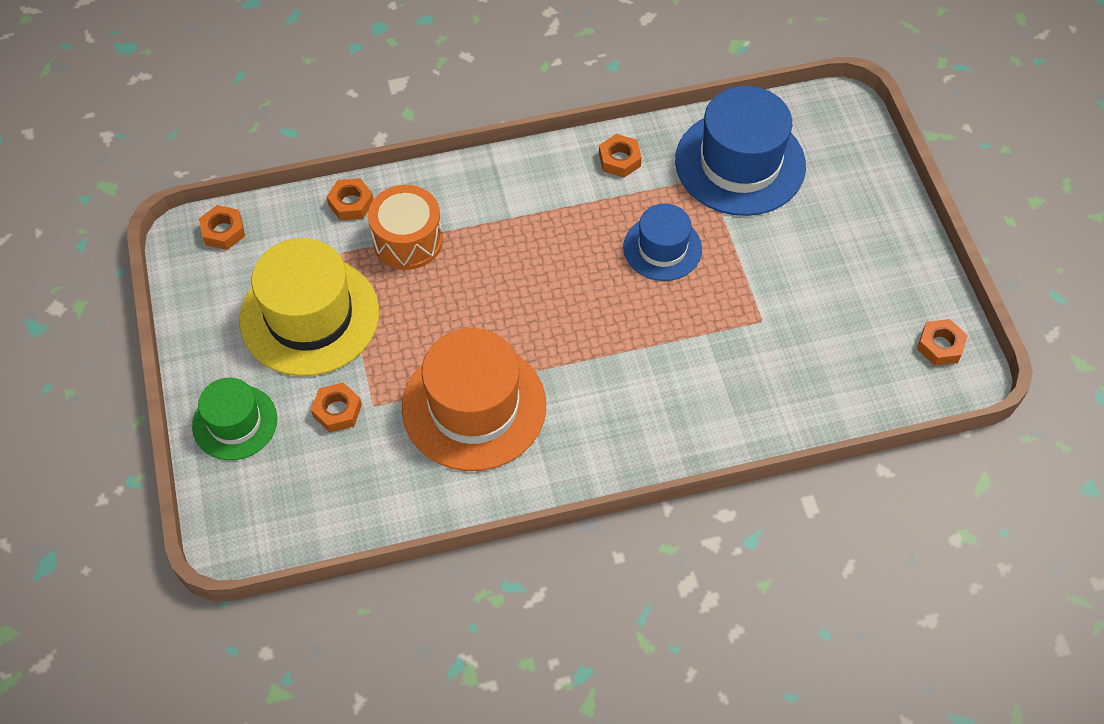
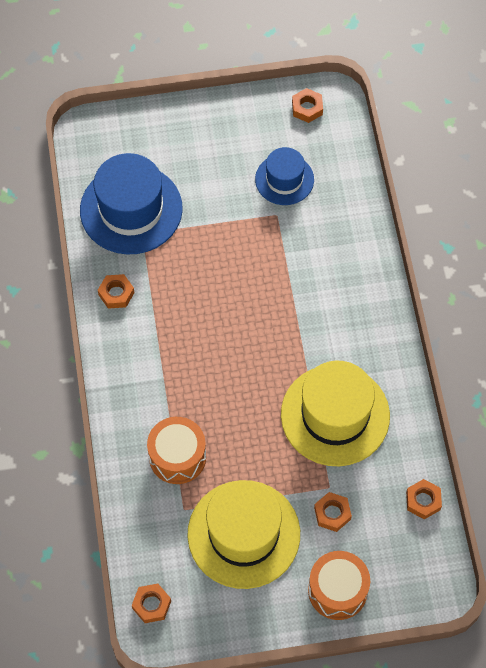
camera: 85 degrees left, 5 degrees up
(235, 422) = (337, 590): green hat -> orange drum
(351, 203) = (134, 500): orange nut -> orange nut (423, 501)
(474, 406) = (335, 415): orange hat -> yellow hat
(662, 248) = (205, 272): blue hat -> blue hat (284, 179)

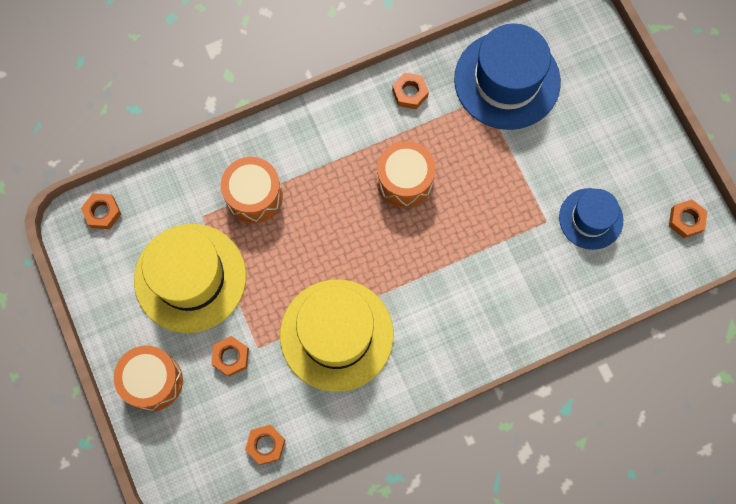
camera: 75 degrees right, 10 degrees up
(202, 320) = (405, 180): none -> orange drum

